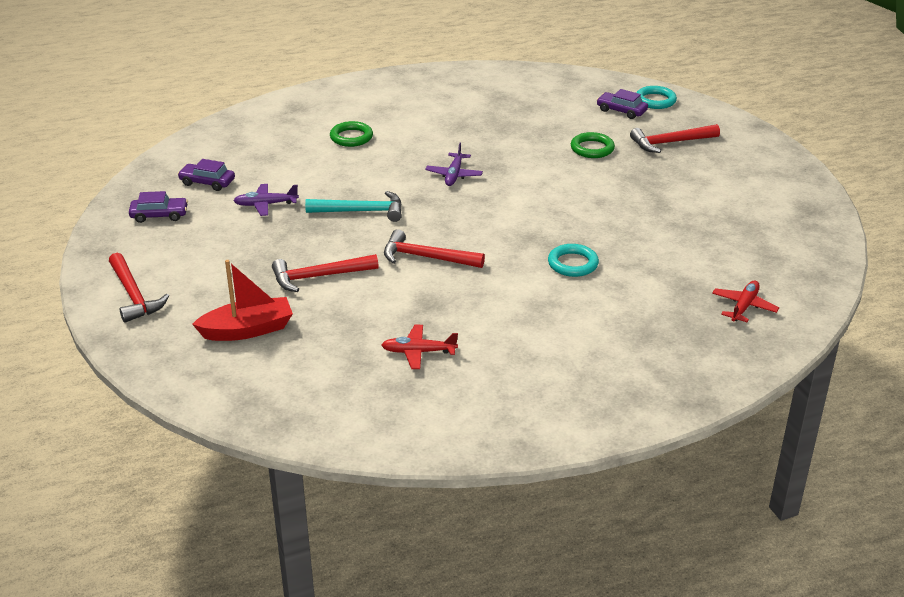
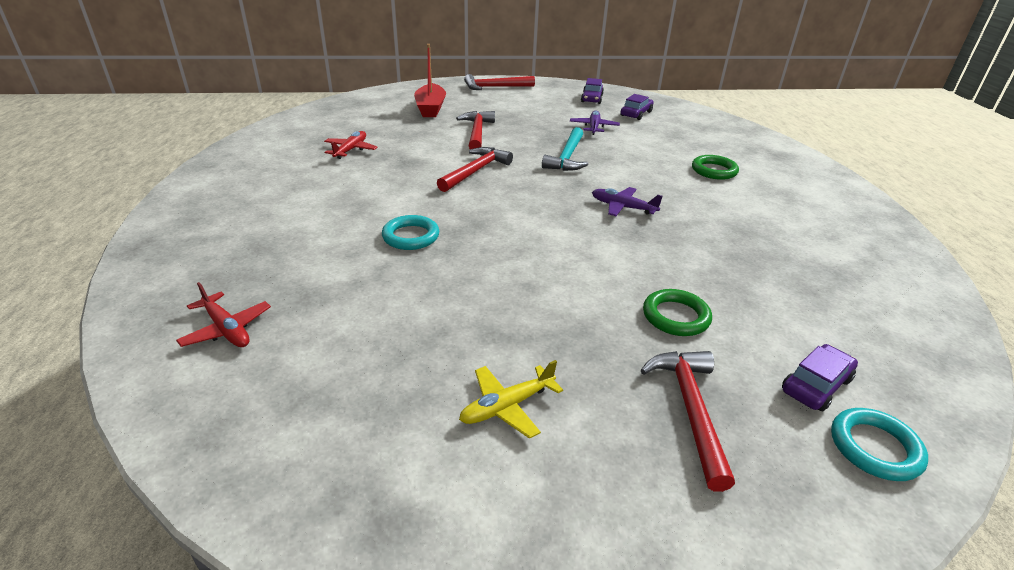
camera: 105 degrees right, 0 degrees up
(715, 192) = (507, 406): none -> yellow plane

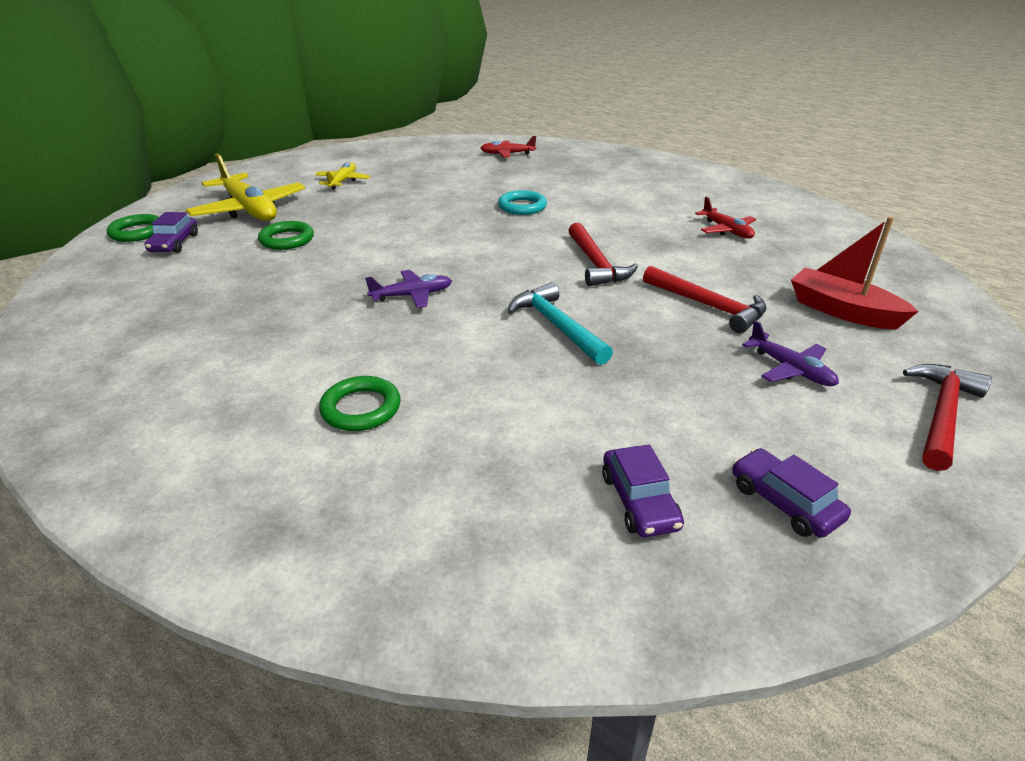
camera: 135 degrees right, 0 degrees up
(593, 127) = (627, 405): purple plane -> purple plane (790, 369)
(690, 410) = (250, 210): red hammer -> yellow plane
(874, 448) = (137, 232): turquoise ring -> green ring

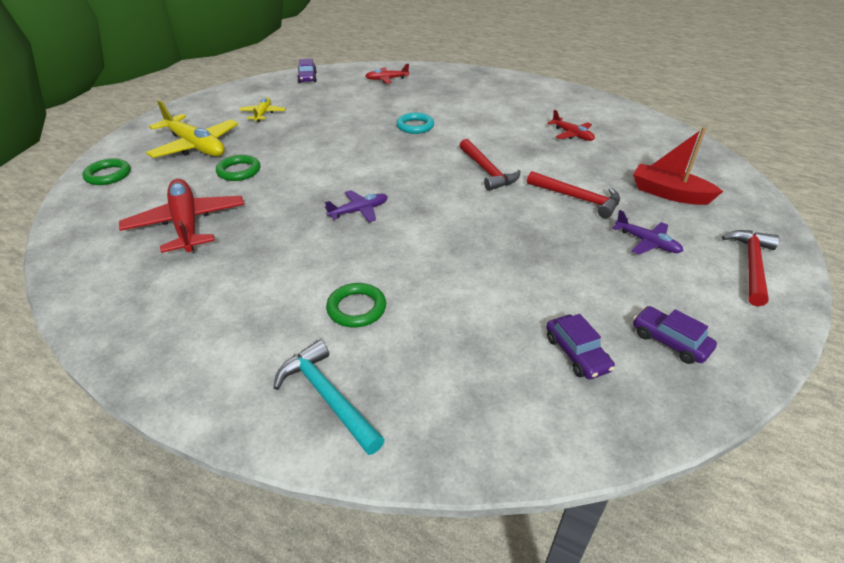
camera: 10 degrees left, 5 degrees up
(174, 243) = (145, 183): purple car -> purple car (307, 78)
(199, 291) = (186, 224): none -> red plane
(557, 326) = (476, 226): turquoise hammer -> turquoise hammer (327, 397)

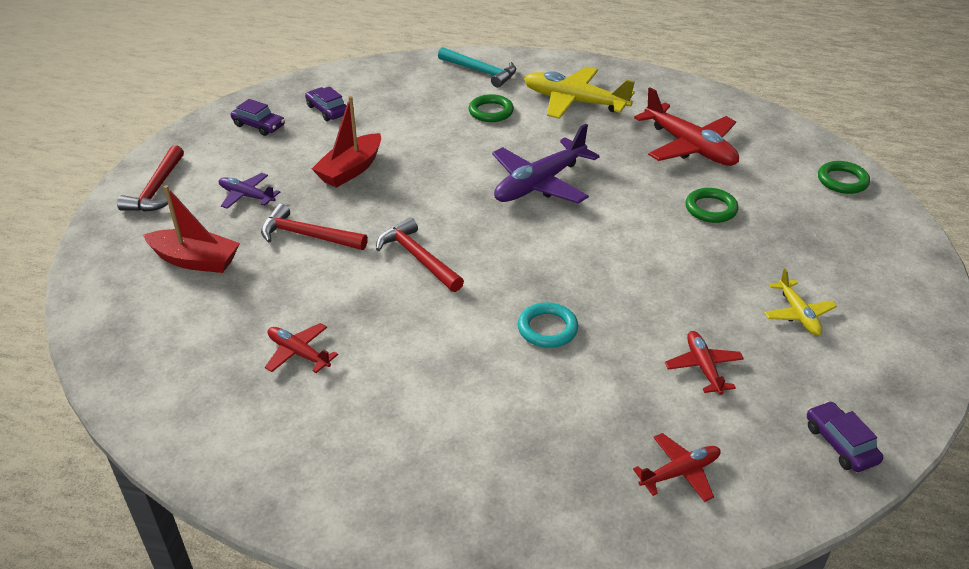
camera: 165 degrees right, 0 degrees up
(196, 146) = (808, 235): yellow plane -> yellow plane (574, 102)
(341, 103) = (703, 367): none -> red plane
(359, 211) = (540, 184): purple plane -> purple plane, size x1.88
(541, 254) = (350, 170): none -> red boat

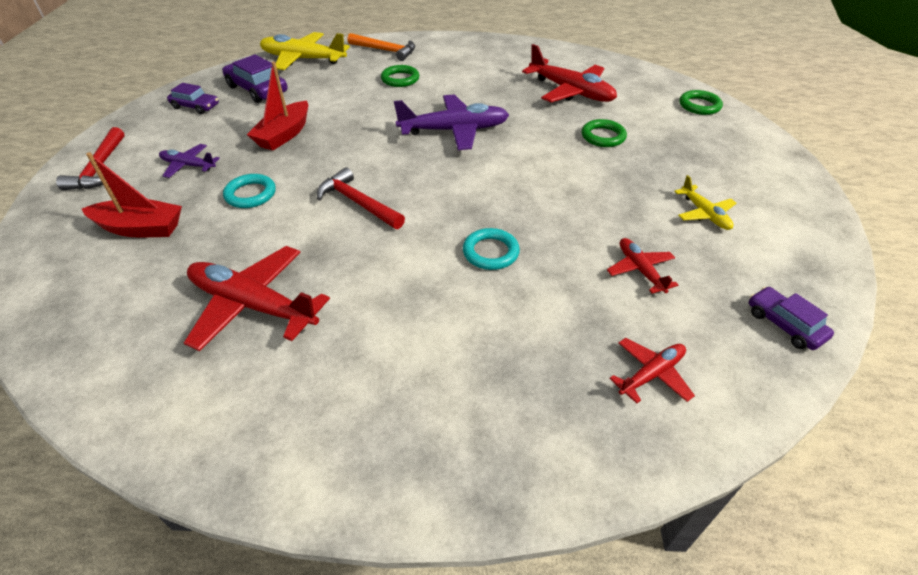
camera: 10 degrees left, 5 degrees up
(298, 353) = (253, 305): red plane -> red plane, size x1.88
(308, 236) = (250, 194): red hammer -> turquoise ring
(327, 110) = (257, 89): purple car -> purple car, size x1.57
(480, 71) = (385, 50): turquoise hammer -> orange hammer
(540, 184) = (454, 130): purple plane -> purple plane turned 135 degrees counterclockwise
(574, 102) = (468, 66): yellow plane -> yellow plane (303, 59)

